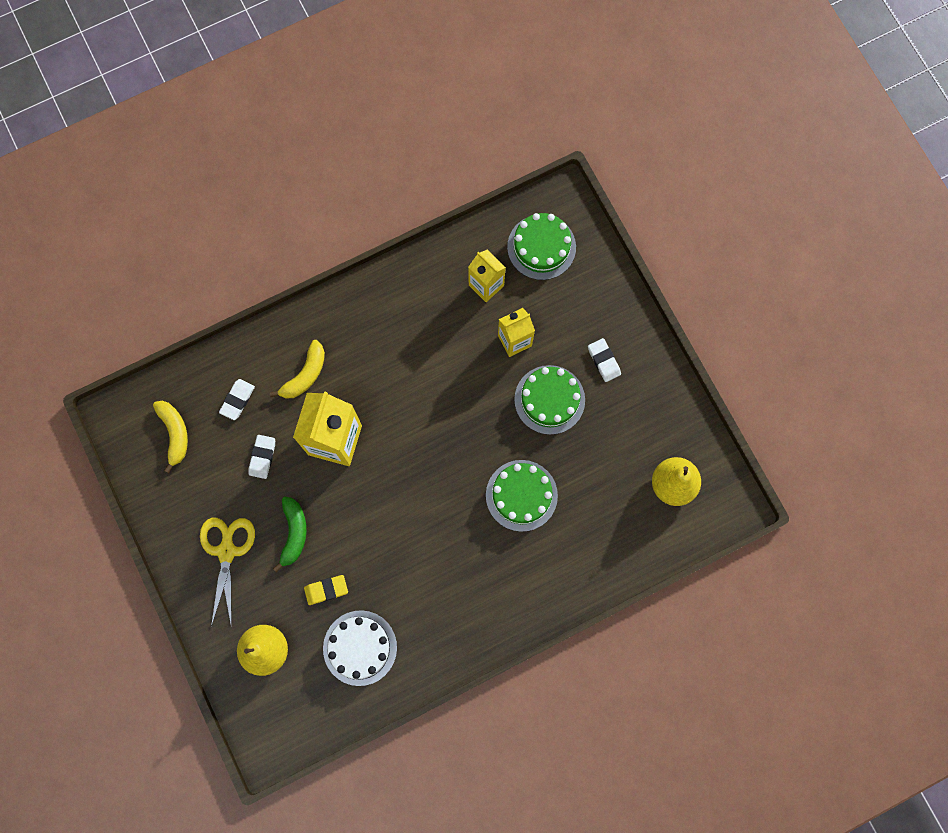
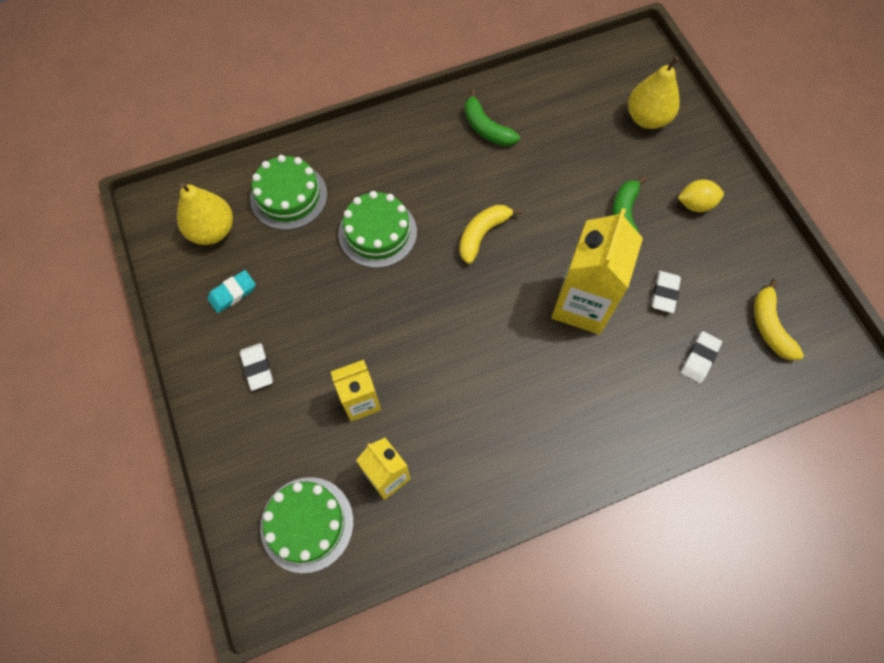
camera: 175 degrees left, 10 degrees down
(226, 551) = (695, 204): yellow scissors -> yellow lemon
(305, 375) = (619, 381): yellow banana -> yellow banana (482, 234)
(326, 590) = (589, 163): yellow eraser -> none
(360, 648) = (554, 113): white cake -> none
(428, 623) = (486, 128): none -> green banana
(549, 399) = (330, 329): green cake -> green cake (288, 196)
(640, 425) = (232, 293): none -> turquoise eraser

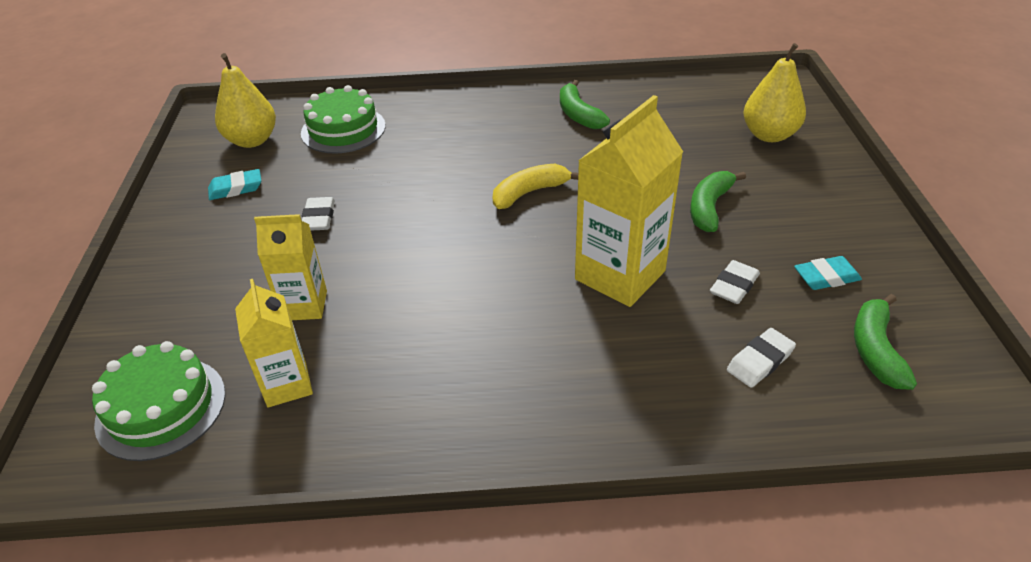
camera: 20 degrees right, 25 degrees down
(257, 368) = (215, 251): white eraser -> white eraser (319, 218)
(377, 233) = (415, 171): green cake -> none
(695, 204) = (805, 213): yellow lemon -> none
(724, 267) = (826, 277): none -> turquoise eraser
(769, 326) = (875, 350): yellow banana -> green banana

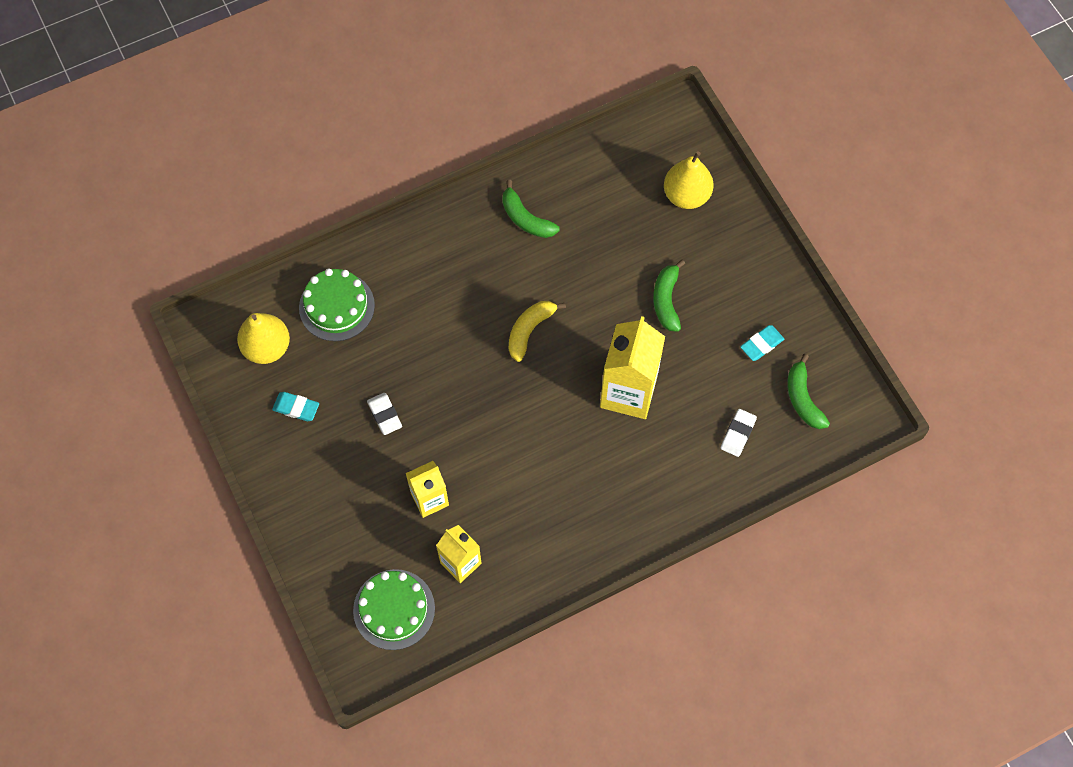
camera: 25 degrees left, 25 degrees up
(236, 188) = (296, 408): turquoise eraser -> turquoise eraser turned 60 degrees clockwise
(734, 286) = (705, 375): white eraser -> none

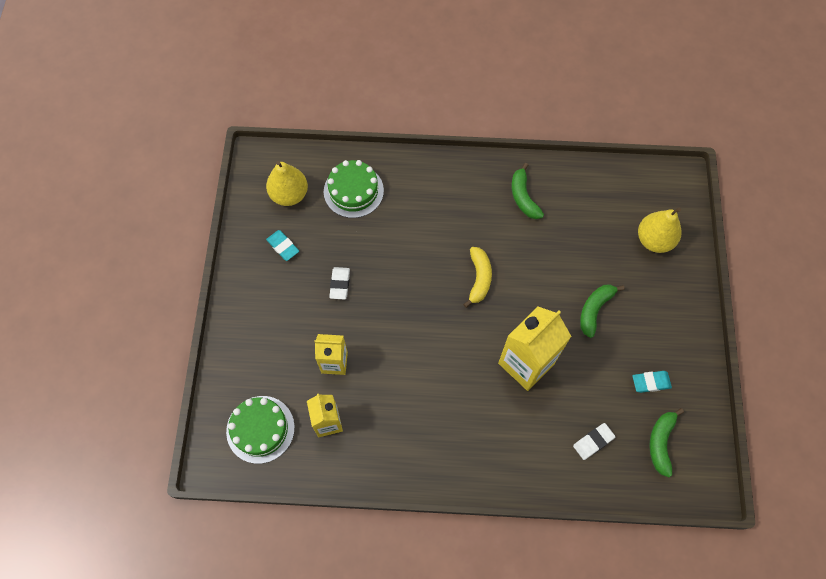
camera: 30 degrees right, 0 degrees up
(529, 330) = (479, 278): yellow banana -> yellow banana turned 120 degrees clockwise

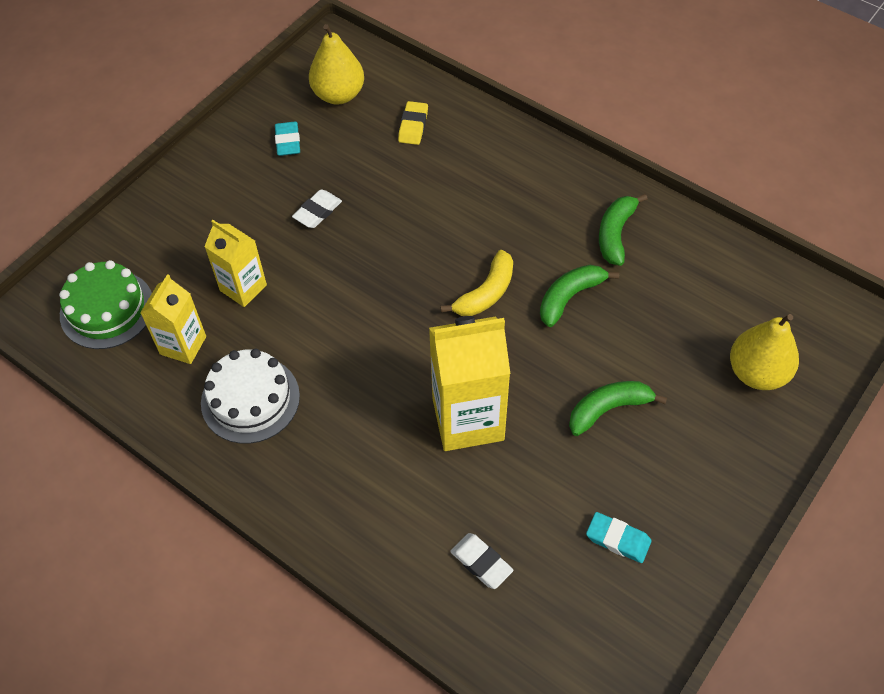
camera: 35 degrees right, 10 degrees down
(353, 191) = (413, 126): green cake -> yellow eraser
(395, 430) = (250, 399): none -> white cake
(593, 442) = (481, 562): white eraser -> white eraser turned 45 degrees clockwise
(661, 443) = (573, 622): green banana -> green banana (569, 297)

